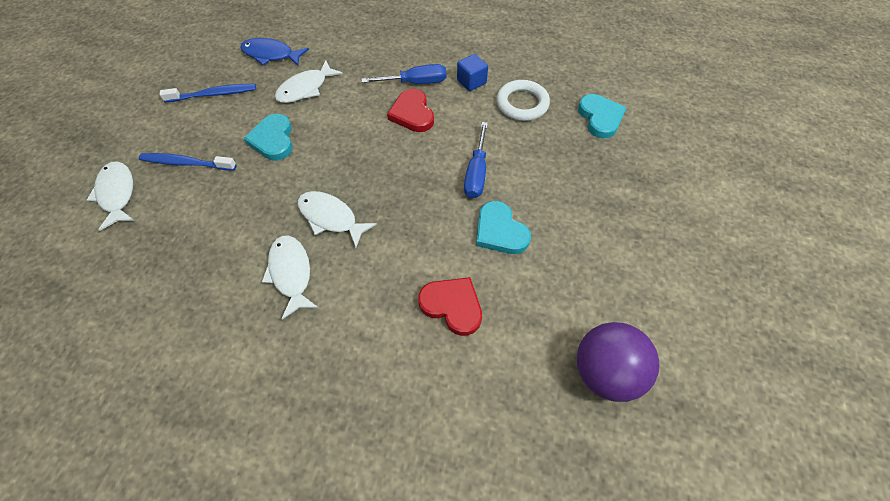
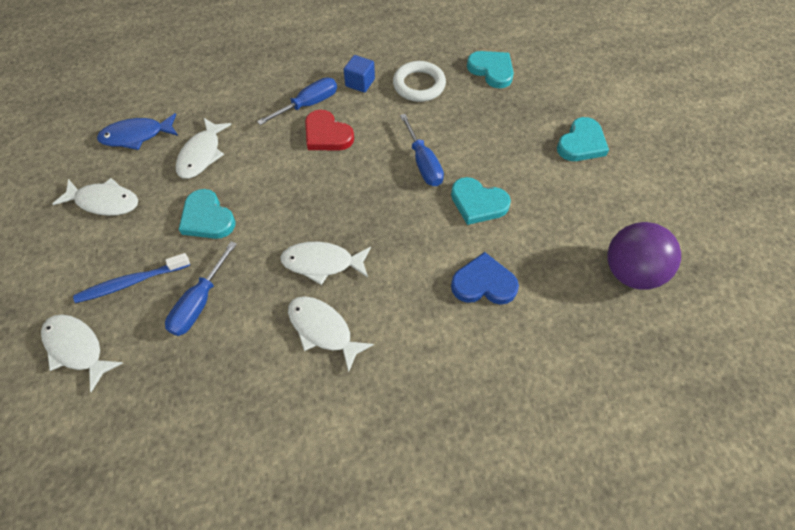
camera: 30 degrees left, 0 degrees up
(214, 94) = (104, 201): blue toothbrush -> white fish
(220, 202) = (200, 302): none -> blue screwdriver
(452, 306) = (483, 283): red heart -> blue heart
(643, 222) = (581, 143): none -> turquoise heart

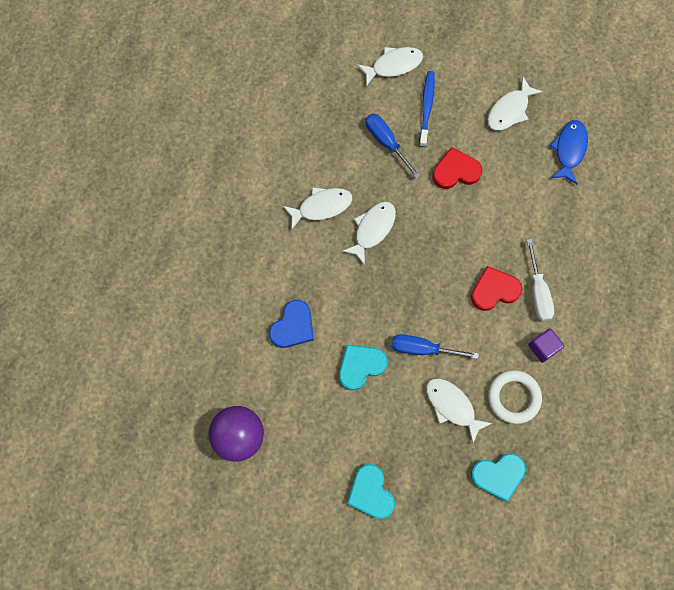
camera: 120 degrees right, 15 degrees up
(202, 154) = (522, 189): white fish -> white fish (452, 406)
(207, 218) = (455, 171): turquoise heart -> red heart
(308, 105) = (537, 291): blue screwdriver -> white screwdriver
(360, 83) = (543, 347): blue cube -> purple cube

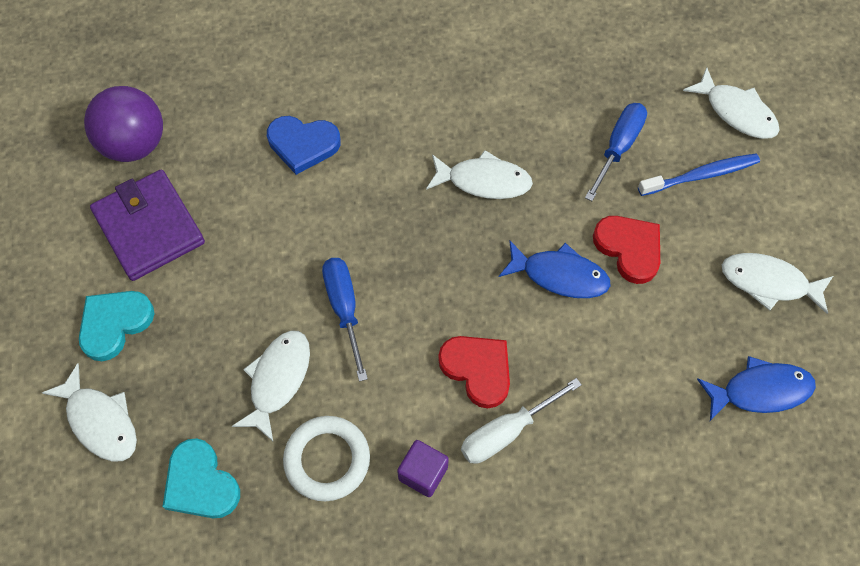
camera: 65 degrees right, 10 degrees down
(310, 447) = (149, 228): none -> purple wallet
(321, 207) = (482, 111): white fish -> white fish (100, 421)
(360, 366) = (284, 243): turquoise heart -> none
(455, 217) = (559, 275): none -> blue fish

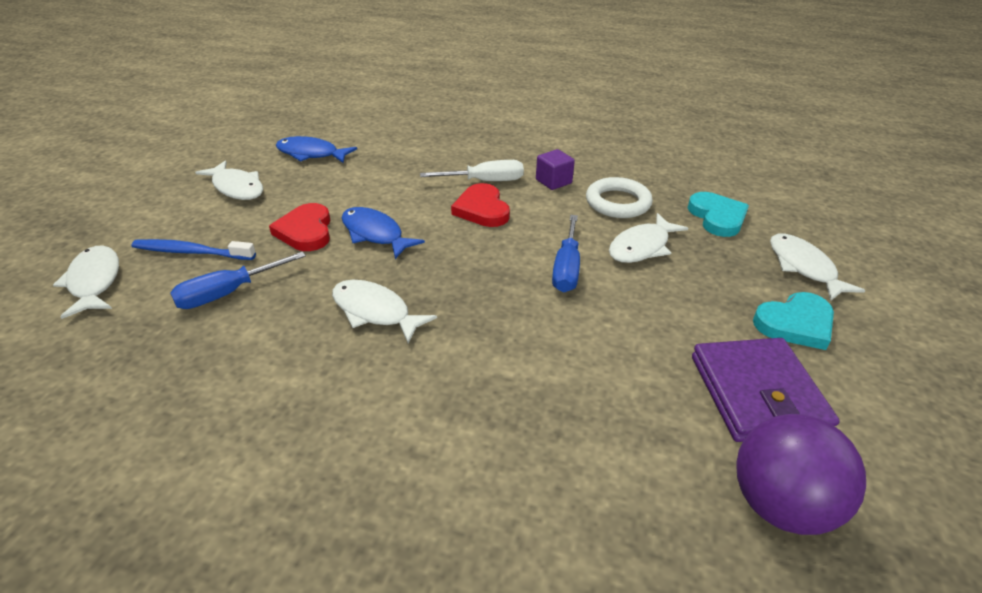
camera: 155 degrees left, 25 degrees down
(303, 144) = (544, 415): blue heart -> none

